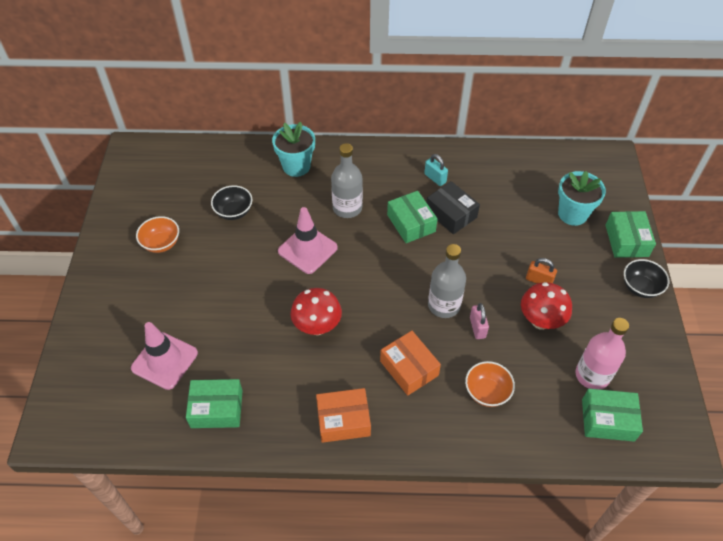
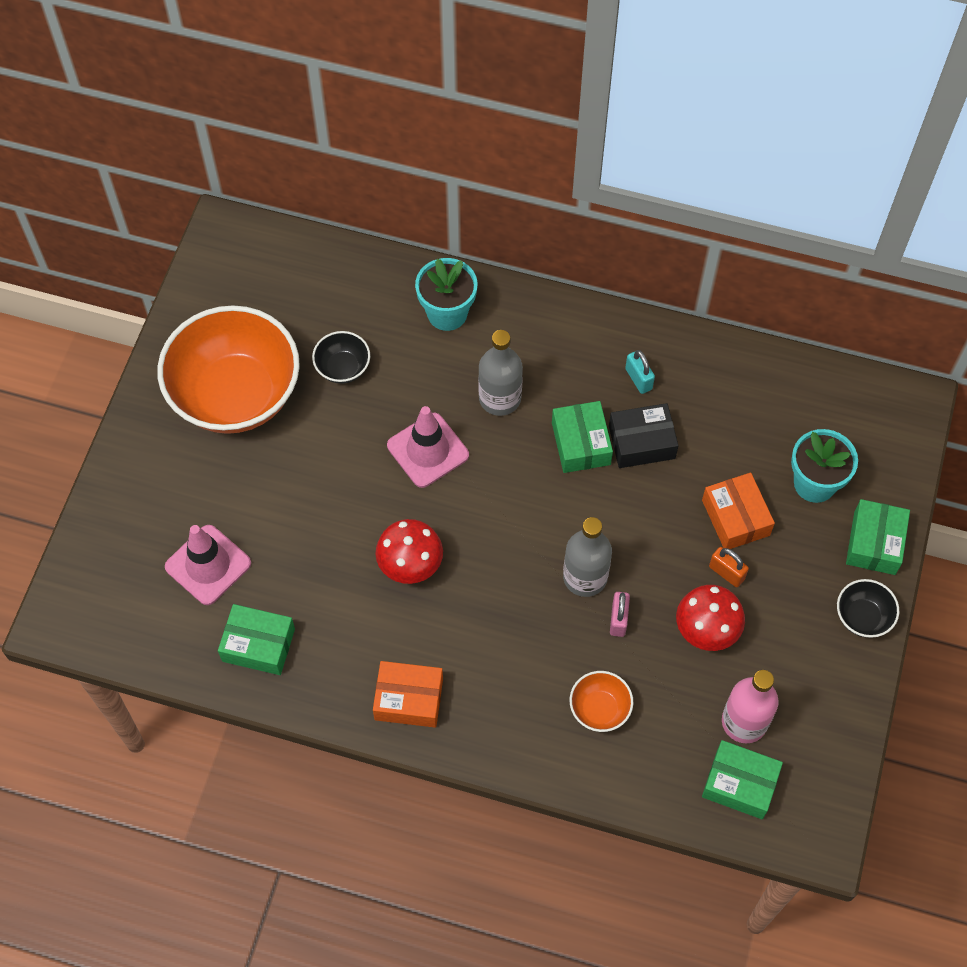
camera: 15 degrees right, 10 degrees up
(161, 243) = (236, 394): orange bowl -> orange bowl, size x2.38
(409, 368) = (511, 652): orange box -> orange box (735, 517)
(451, 214) = (641, 442): black box -> black box turned 75 degrees counterclockwise

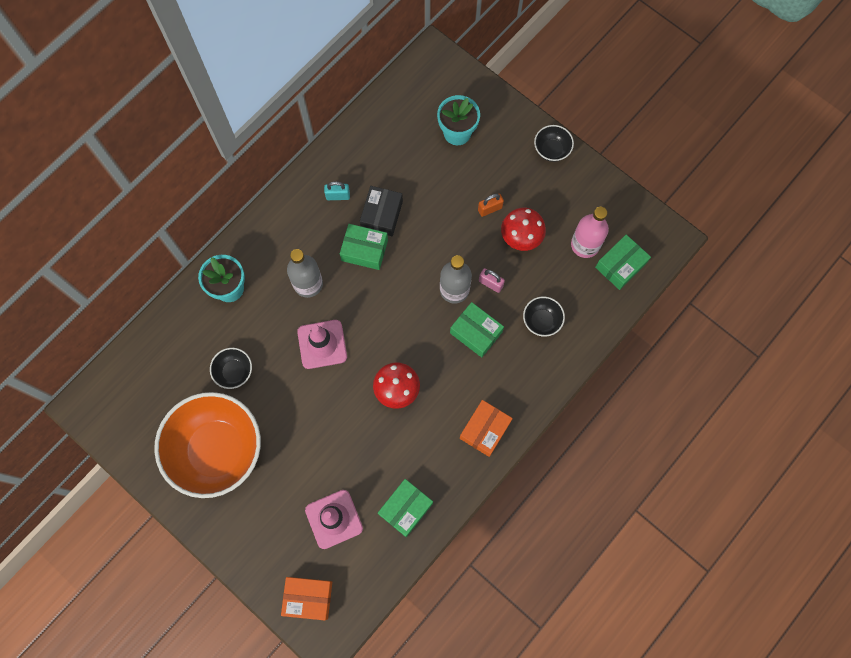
camera: 65 degrees left, 10 degrees up
(599, 709) = (541, 321): orange bowl -> black bowl
(735, 517) = (457, 186): orange box -> orange box (308, 598)
(874, 543) = (510, 120): green box -> green box (476, 332)

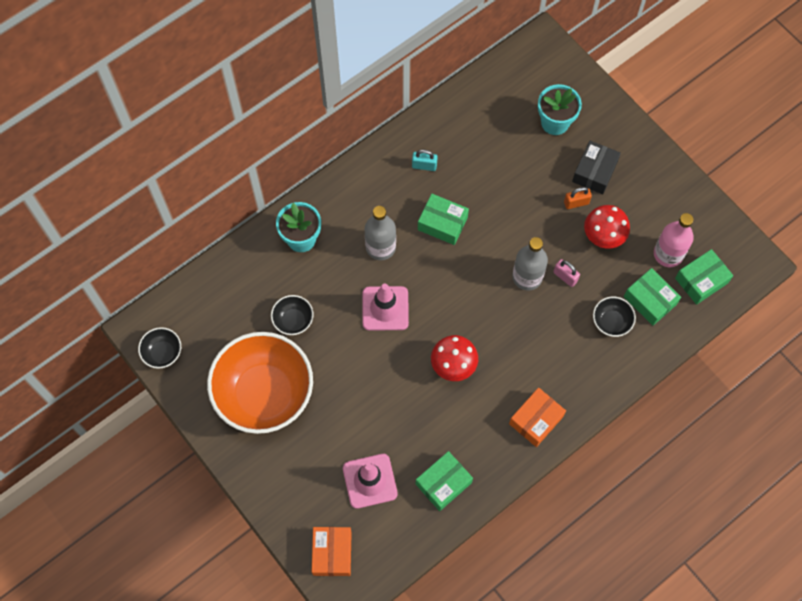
camera: 10 degrees right, 5 degrees down
(308, 598) = (332, 553): orange box -> orange box turned 75 degrees clockwise
(382, 215) = (465, 191): black box -> black box (594, 172)
(476, 332) = (542, 322): green box -> green box (650, 300)
(551, 150) = (649, 154): black bowl -> black bowl (163, 353)

